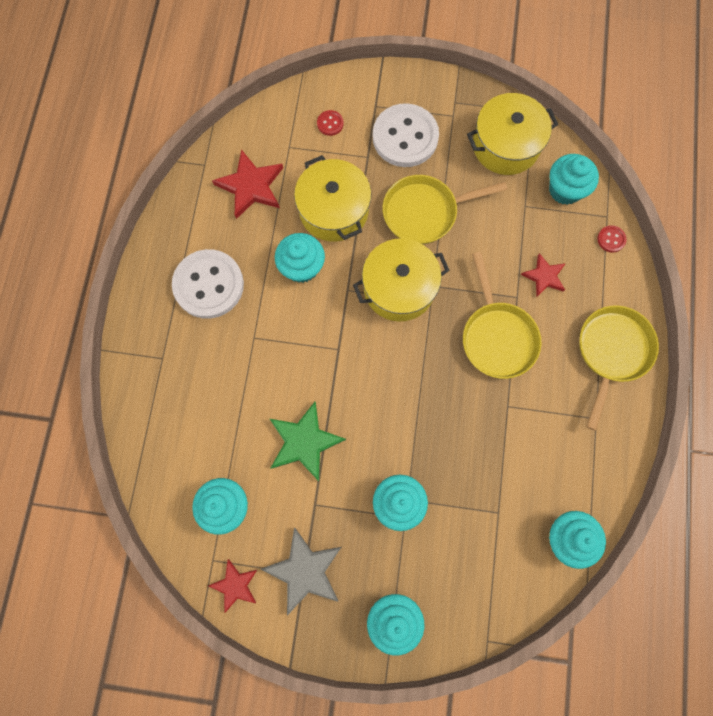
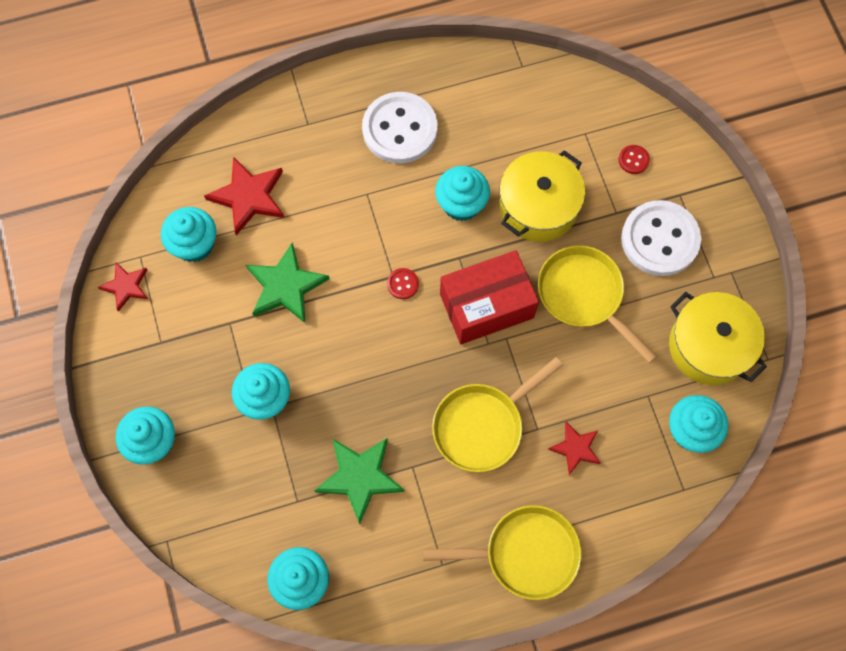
camera: 65 degrees right, 5 degrees down
(251, 186) = (522, 118): red star -> red star (248, 197)
(305, 571) = (164, 341): grey star -> none
(399, 288) = (486, 306): yellow pot -> red box
(499, 452) = (360, 477): none -> green star
(611, 239) = (658, 504): red button -> red button (402, 284)

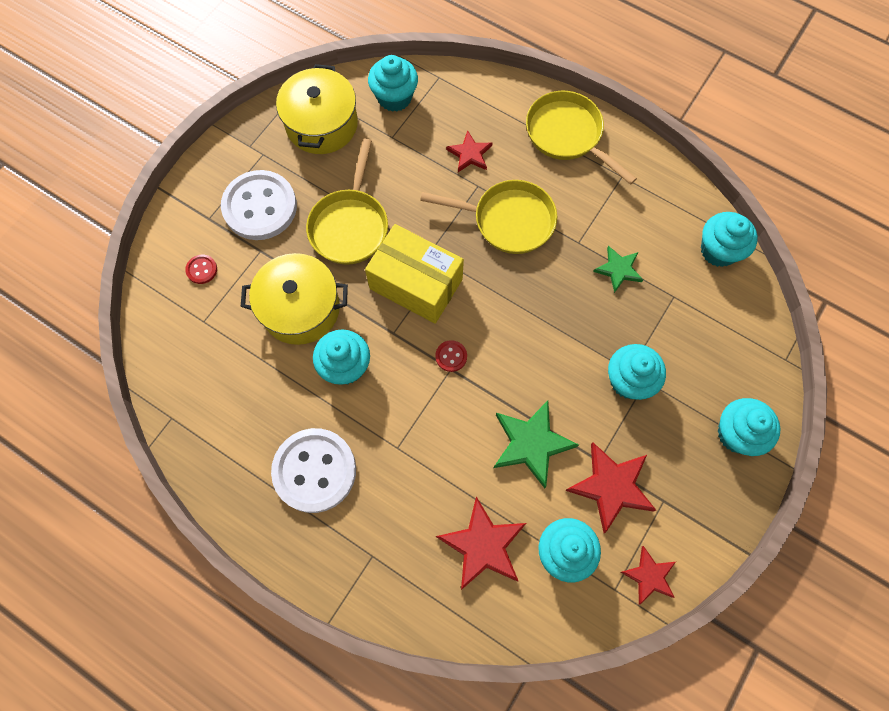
camera: 130 degrees left, 0 degrees up
(204, 315) = (611, 486): none -> red star
(360, 477) = (618, 269): green star -> green star, size x0.61
(486, 306) = (416, 284): red box -> yellow box

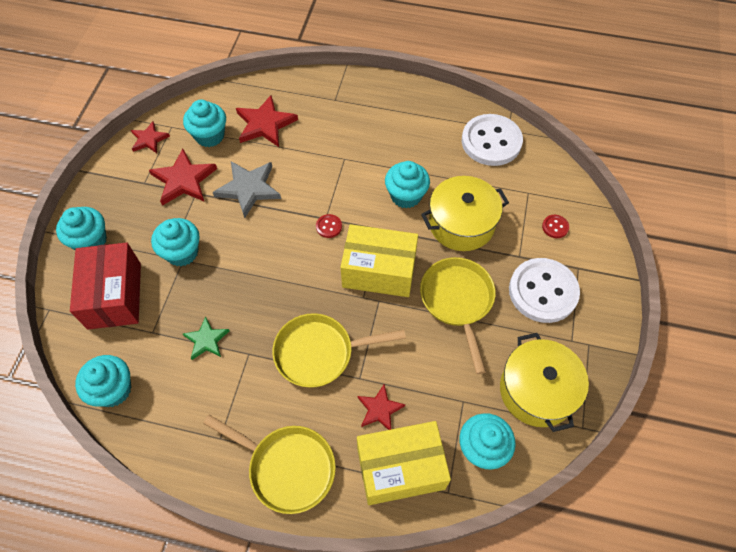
camera: 160 degrees right, 10 degrees down
(314, 471) = (394, 130): white button -> white button (491, 141)
(470, 104) = (400, 468): none -> yellow box
(531, 443) = (248, 189): green star -> grey star
(711, 352) = (114, 295): none -> red box

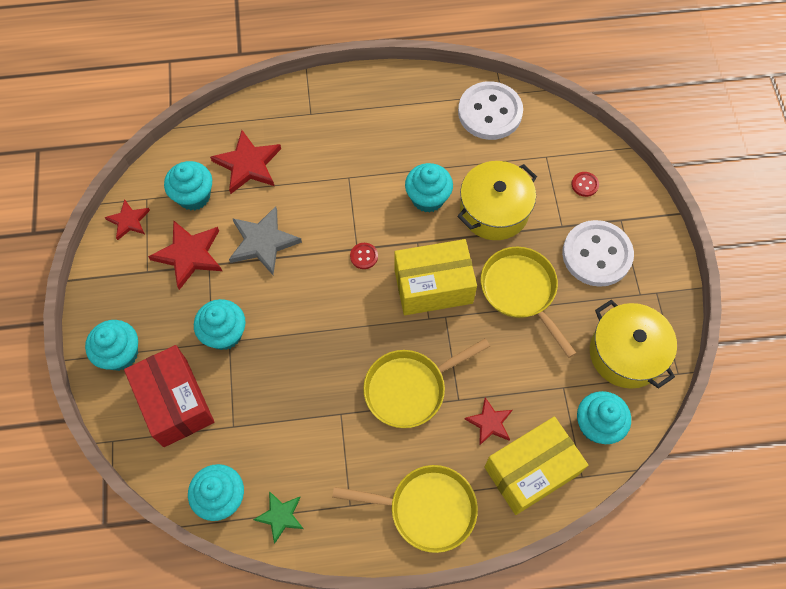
camera: 20 degrees left, 5 degrees up
(206, 340) = (292, 415): green star -> green star (280, 516)

